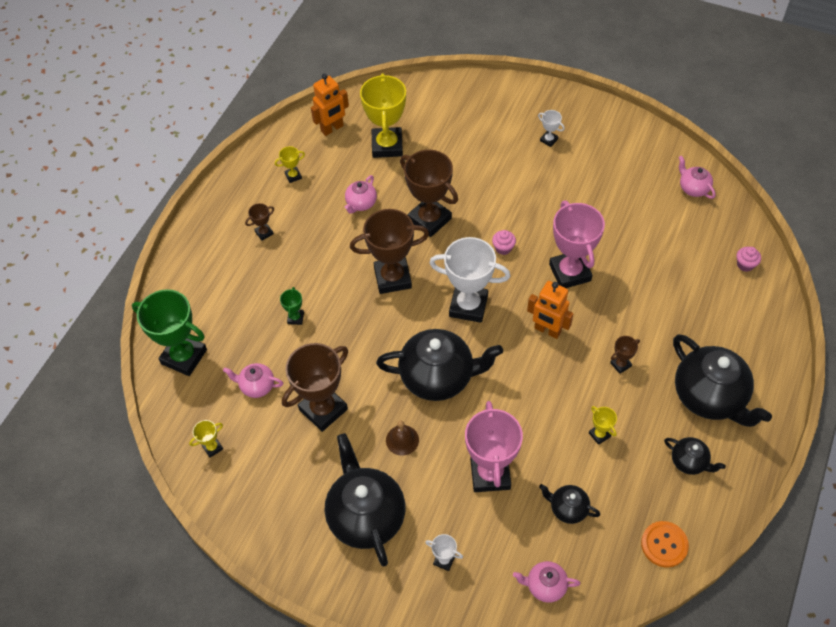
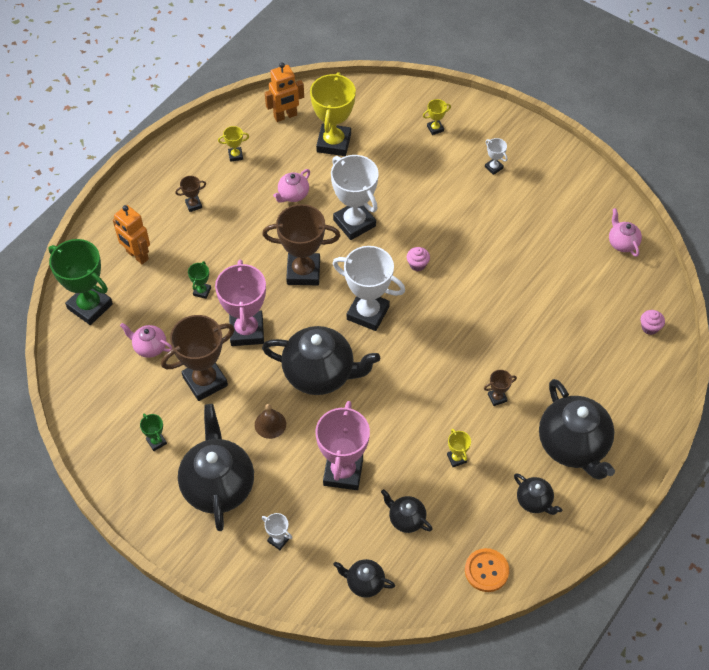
camera: 10 degrees right, 0 degrees up
(212, 447) = (95, 394): yellow trophy -> yellow trophy (435, 128)
(289, 484) = (156, 442): none -> green trophy
(429, 219) = (354, 223): brown trophy -> white trophy
(545, 586) = (364, 583): pink teapot -> black teapot
(547, 330) = (436, 351): orange robot -> orange robot (137, 255)
(570, 272) = (475, 301): pink trophy -> pink trophy (247, 331)

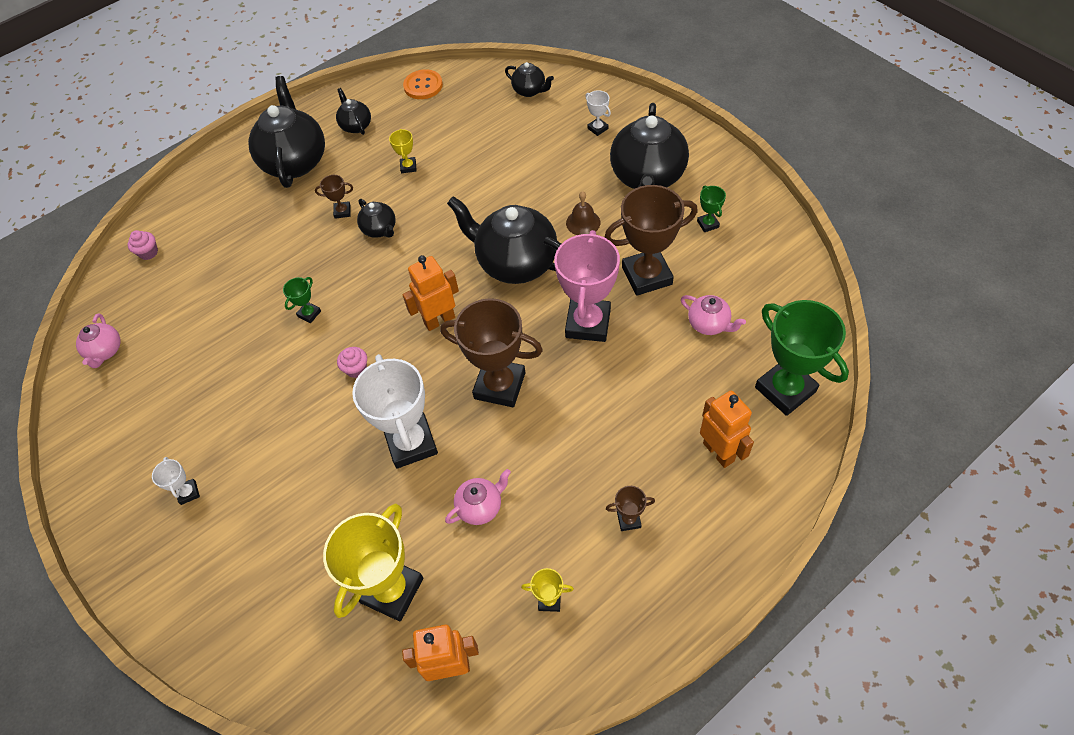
camera: 160 degrees left, 0 degrees up
(202, 291) = (635, 383): green trophy -> green trophy (309, 314)
(343, 472) = (521, 171): pink trophy -> none
(368, 313) = (439, 320): white trophy -> orange robot
(406, 519) = (476, 128): black teapot -> black teapot (380, 229)
(435, 128) = (231, 583): yellow trophy -> none

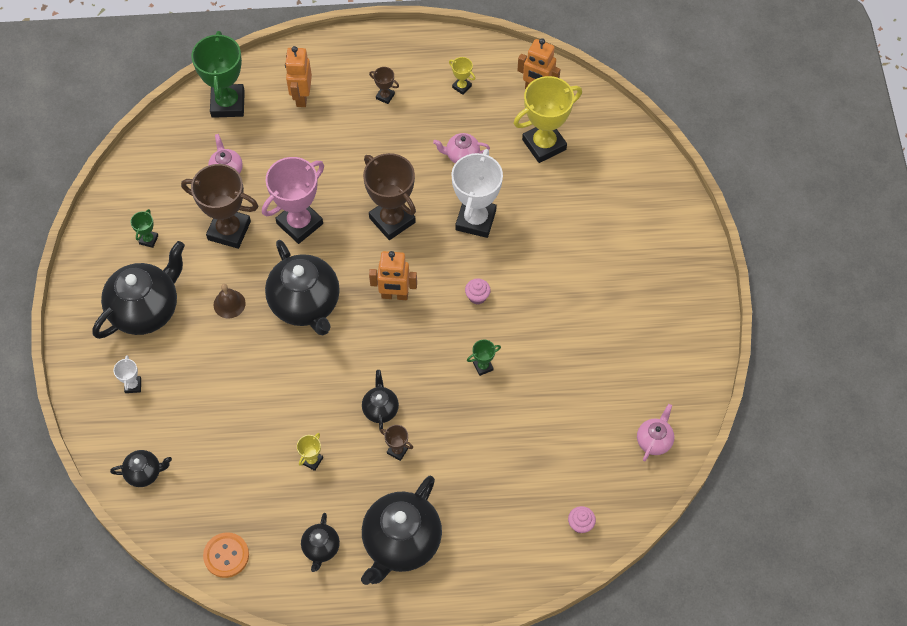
camera: 150 degrees left, 5 degrees up
(188, 493) = (638, 281): white trophy -> none
(530, 91) = (144, 473): black teapot -> black teapot turned 105 degrees clockwise

